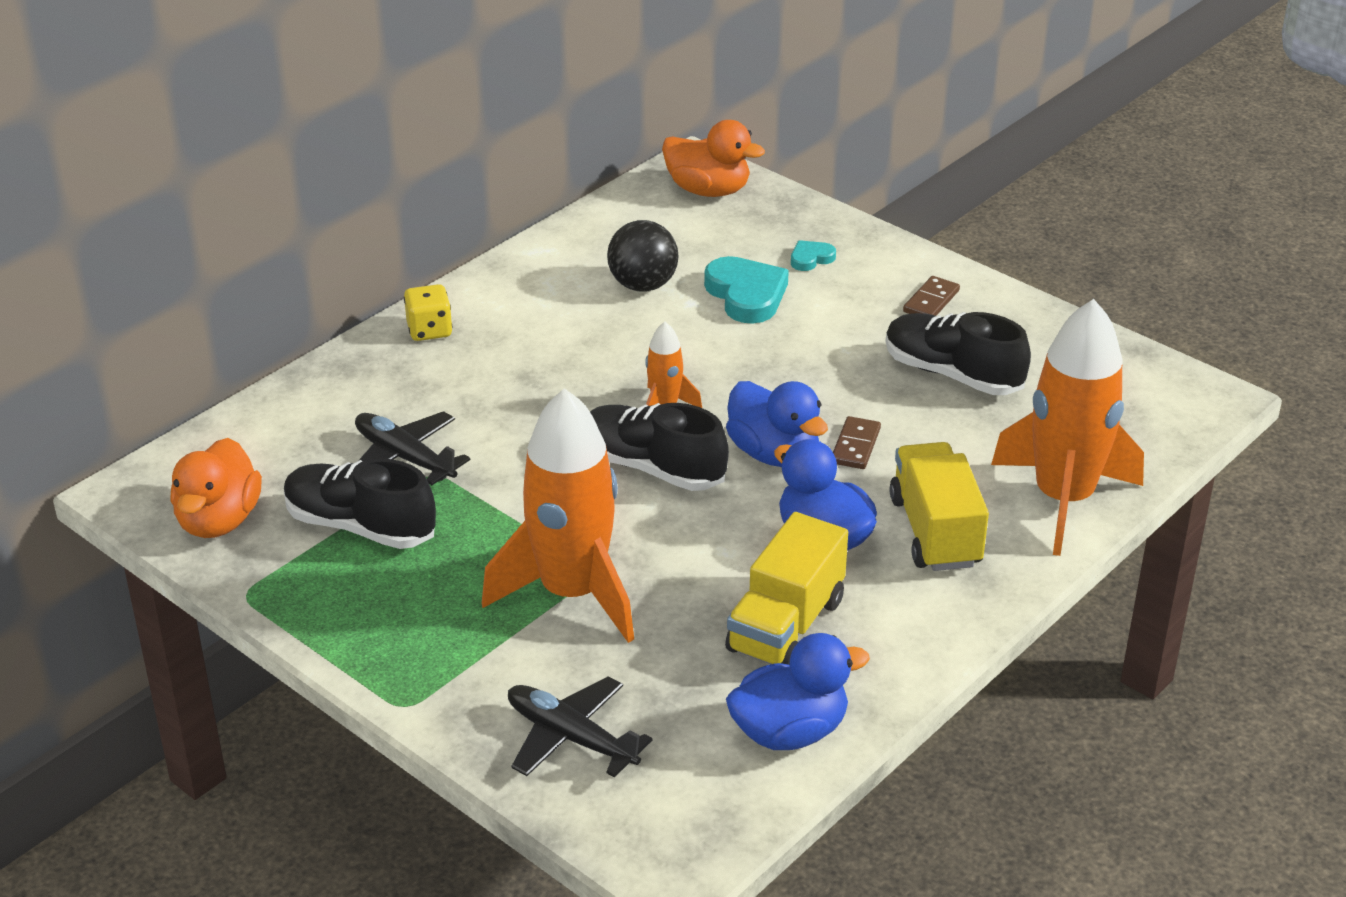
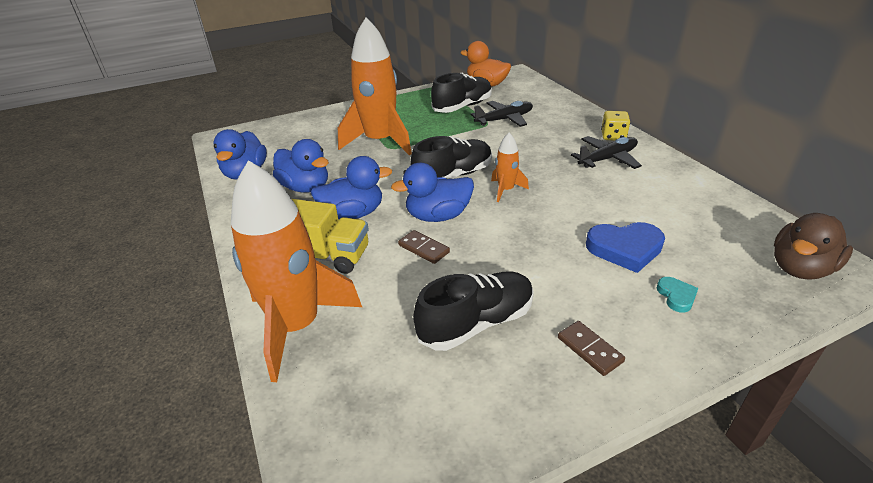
camera: 115 degrees right, 0 degrees up
(571, 737) = (302, 129): black plane -> black plane (607, 159)
(643, 285) = (647, 208): black ball -> none
(708, 190) = (800, 268): orange duck -> brown duck
(746, 295) = (625, 249): turquoise heart -> blue heart
(785, 625) = (305, 187): yellow truck -> blue duck

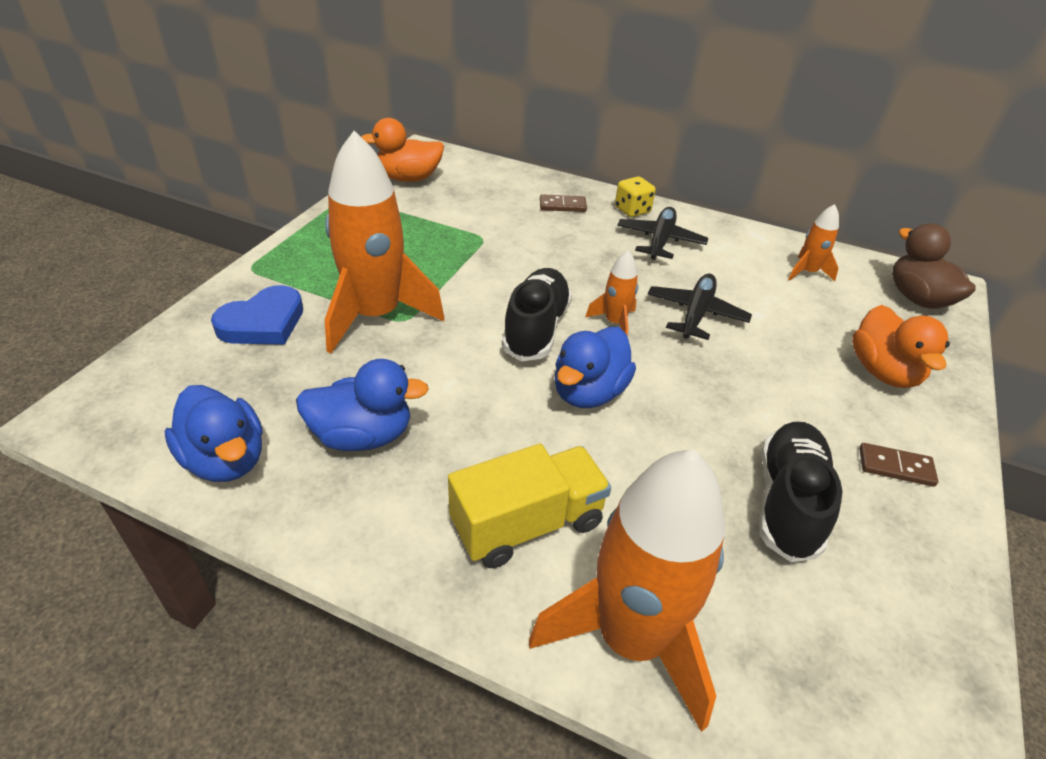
camera: 45 degrees left, 5 degrees up
(353, 214) = (486, 442): blue duck -> none
(423, 249) = (629, 444): brown domino -> brown domino (562, 206)
(462, 107) = (420, 222): black shoe -> none
(504, 119) = (495, 225): black plane -> black plane (696, 313)
(625, 249) = (795, 342): blue heart -> blue heart (263, 323)
(676, 296) = (883, 372): turquoise heart -> orange duck
(708, 214) = (807, 272): none -> orange rocket
(800, 268) = (917, 298): brown duck -> brown duck turned 150 degrees clockwise

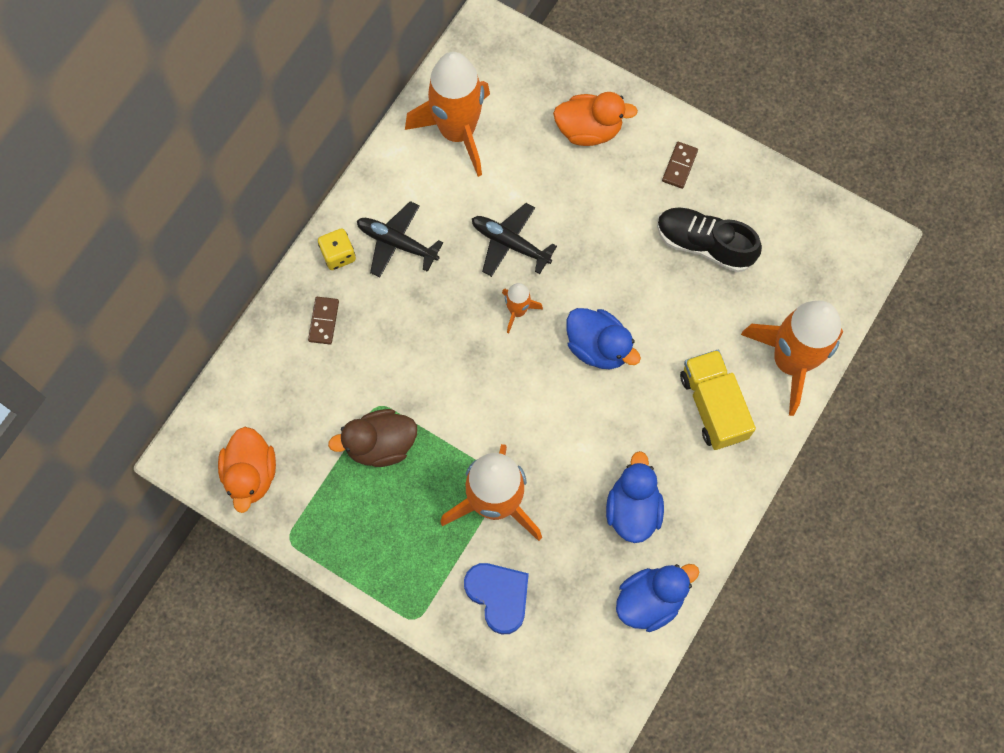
camera: 80 degrees left, 30 degrees up
(536, 328) = (521, 374): black shoe -> none
(807, 272) = (457, 132): orange rocket -> orange rocket, size x2.20
(917, 298) = (501, 59): brown duck -> brown duck (380, 445)

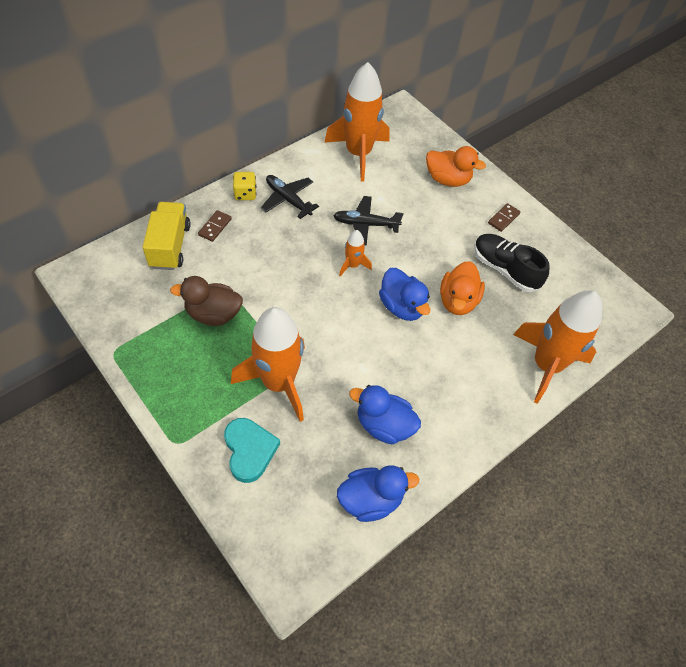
camera: 15 degrees right, 15 degrees down
(251, 474) = (112, 301): orange duck -> orange duck (457, 301)
(498, 596) = (249, 450): blue heart -> turquoise heart
(510, 243) = (365, 224): black plane -> black plane turned 45 degrees counterclockwise
(632, 509) = (384, 425): blue duck -> blue duck turned 90 degrees counterclockwise
(713, 406) = (475, 375): yellow truck -> yellow truck (170, 246)

